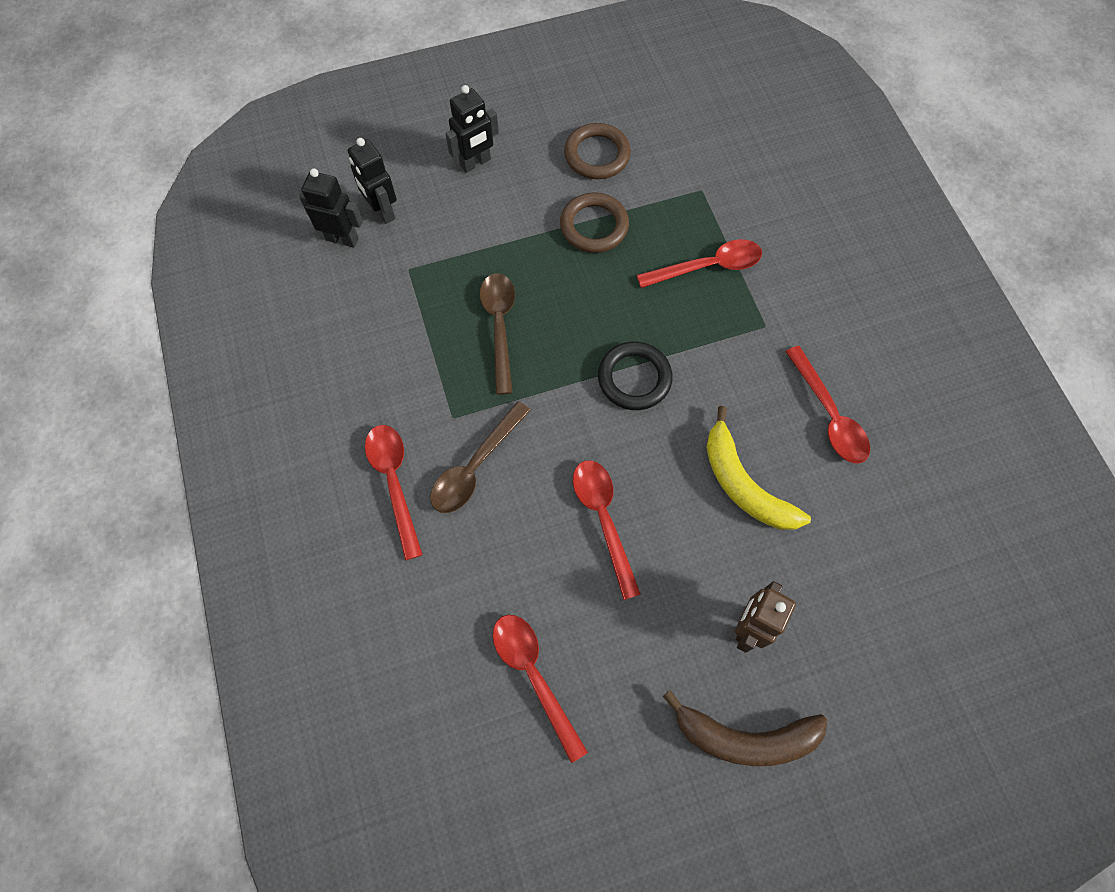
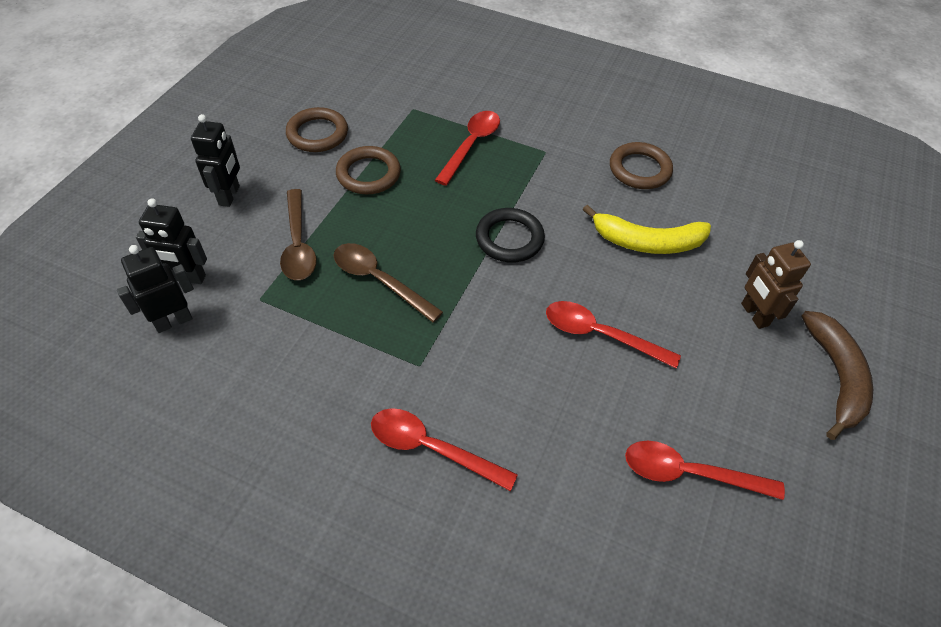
camera: 50 degrees left, 15 degrees down
(475, 467) = (477, 382): brown spoon -> brown spoon (298, 244)
(744, 737) = (836, 377): brown banana -> brown banana turned 45 degrees counterclockwise
(829, 415) = (639, 169): red spoon -> brown ring

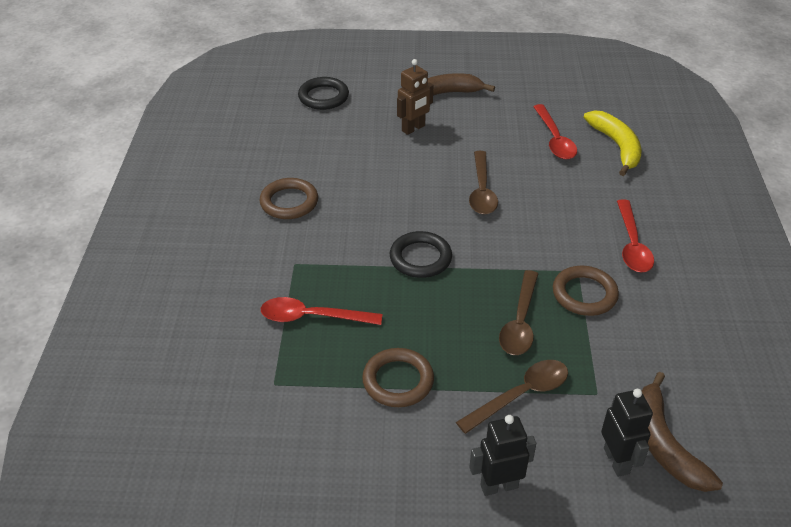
camera: 110 degrees left, 10 degrees down
(173, 321) = (664, 443): black robot -> brown banana
(317, 134) = (359, 453): brown ring -> brown ring (584, 294)
(600, 334) = (482, 191): red spoon -> brown spoon
(647, 242) = (375, 184): yellow banana -> yellow banana (616, 146)
(846, 249) = (323, 97): none -> black ring

